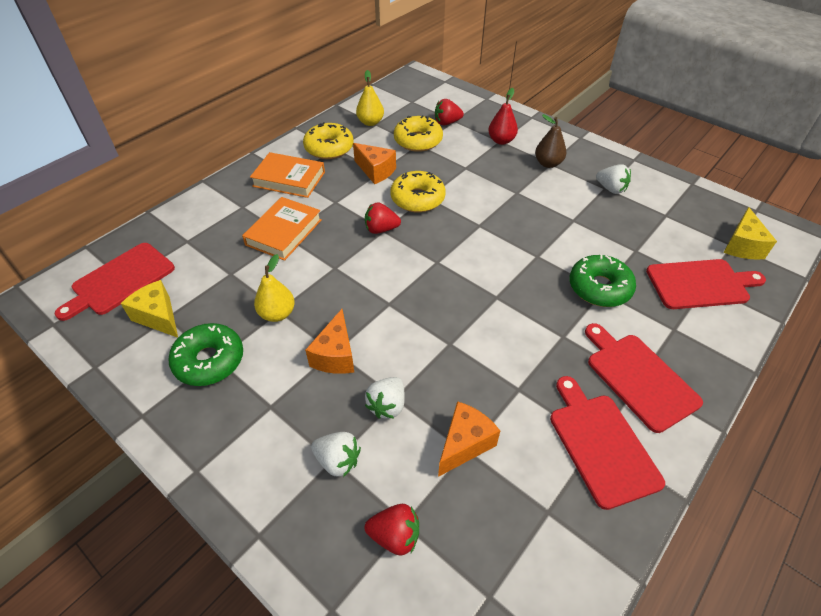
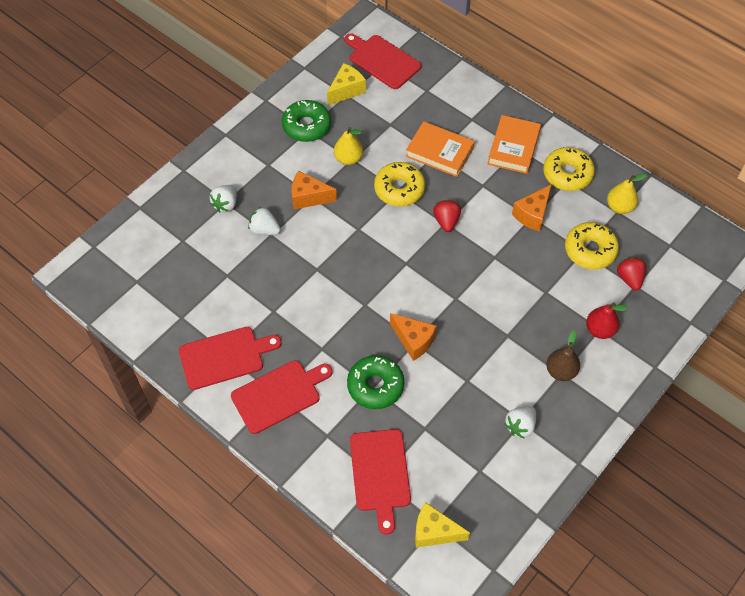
camera: 90 degrees right, 10 degrees up
(395, 535) = (175, 235): red strawberry -> none
(417, 199) = (491, 249): yellow donut -> yellow donut (399, 189)
(464, 444) = (232, 274): orange cheese -> orange cheese (413, 340)

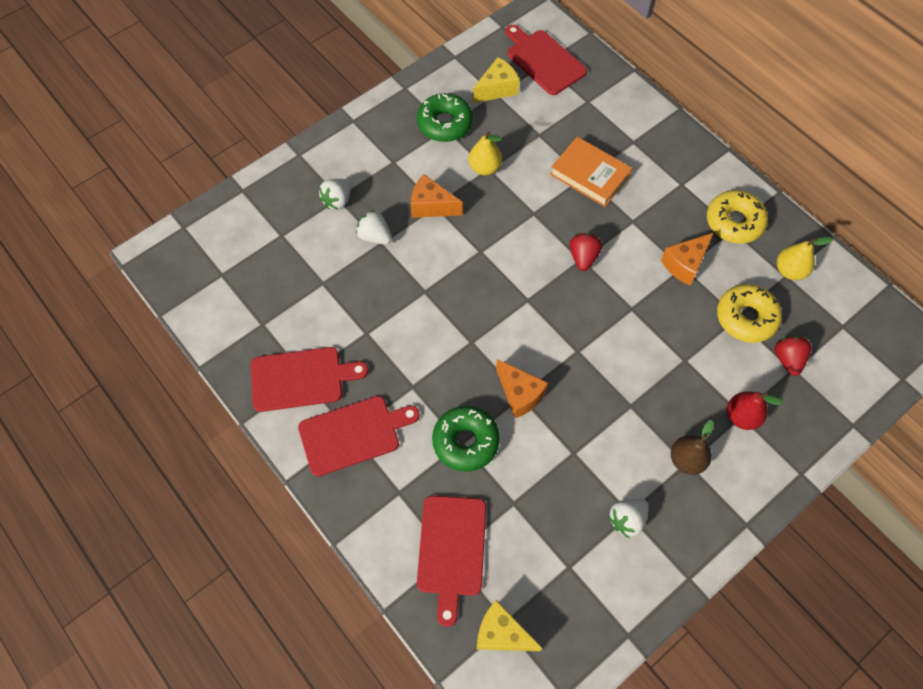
camera: 10 degrees right, 5 degrees up
(399, 189) = (536, 211): yellow donut -> none
(513, 147) = (676, 181): orange book -> none

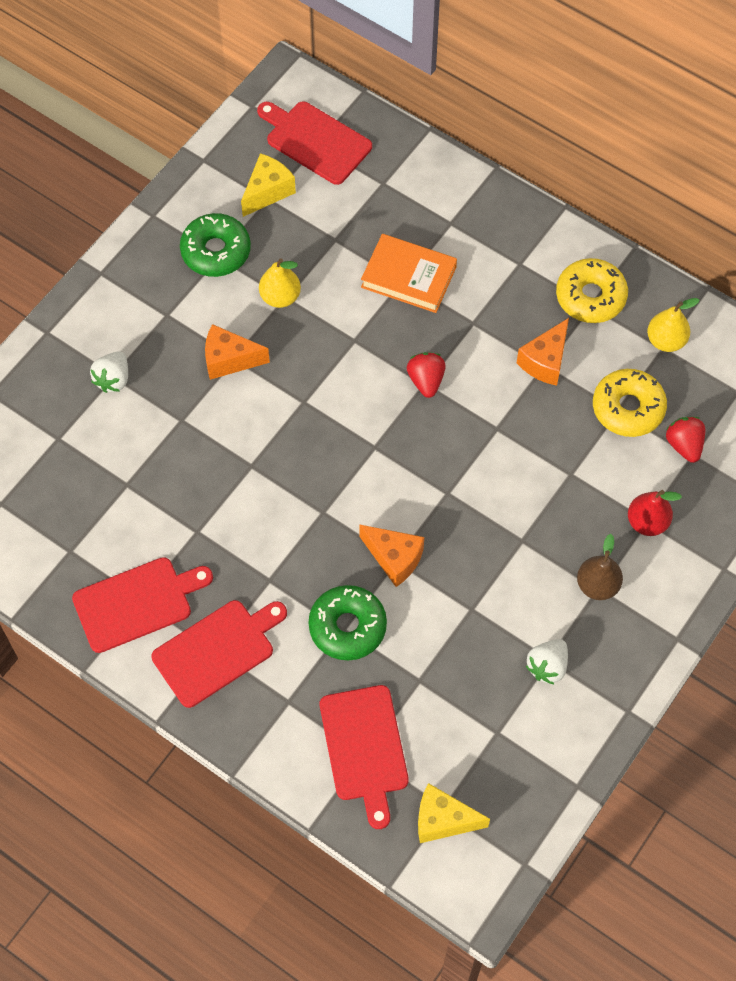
camera: 15 degrees left, 0 degrees up
(375, 236) = (172, 413): white strawberry -> none

